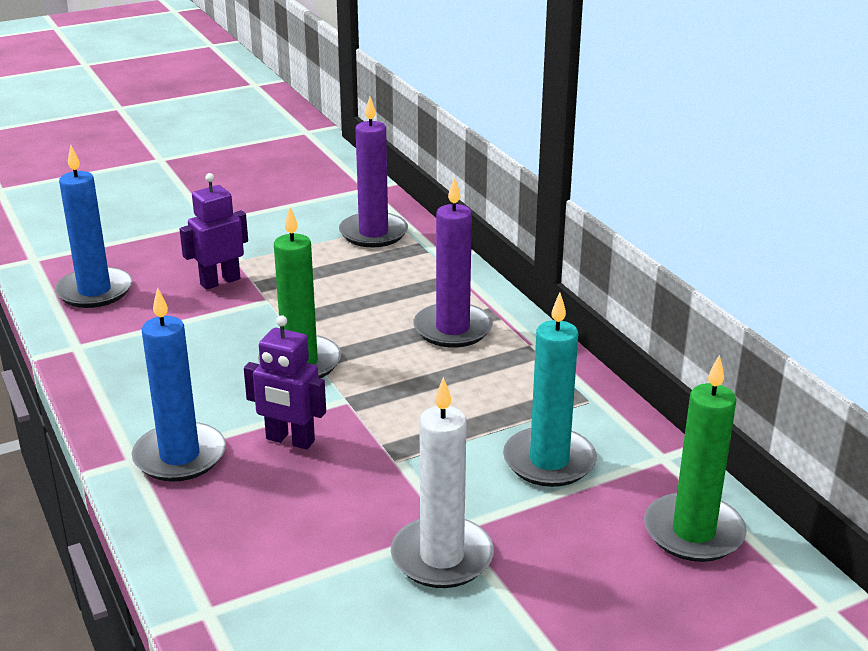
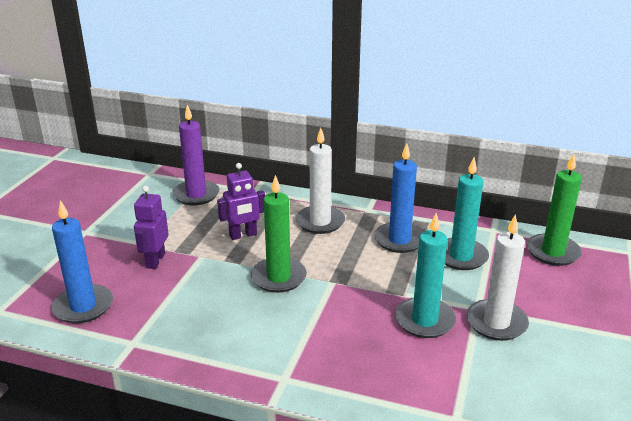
camera: 45 degrees left, 0 degrees up
(180, 456) = (306, 360): blue candle -> blue candle (399, 240)
(290, 440) = (343, 316): purple robot -> purple robot (243, 235)
(365, 499) = (424, 320): none -> turquoise candle
(452, 329) = (320, 222): purple candle -> white candle

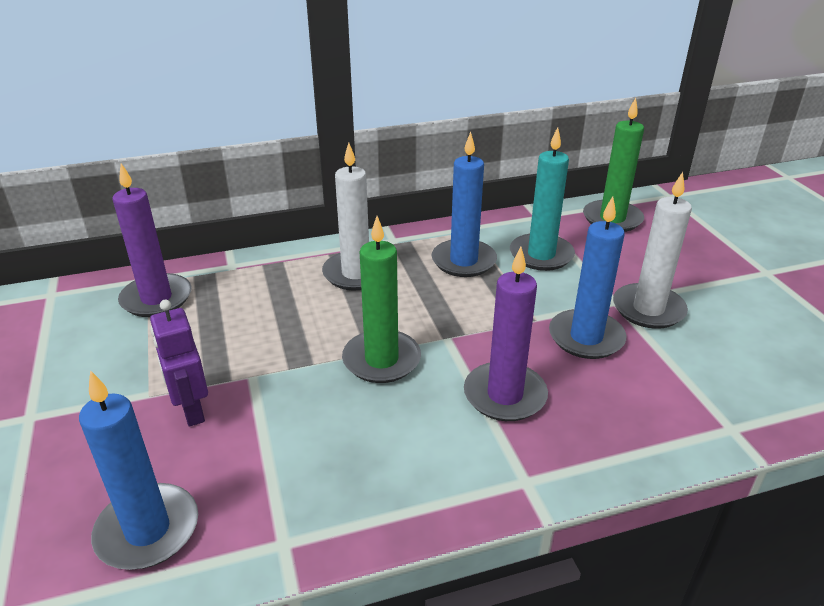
camera: 35 degrees left, 5 degrees up
(243, 235) = (279, 326): purple robot -> none
(327, 329) = (505, 395): none -> purple candle
(424, 320) = (586, 337): turquoise candle -> blue candle

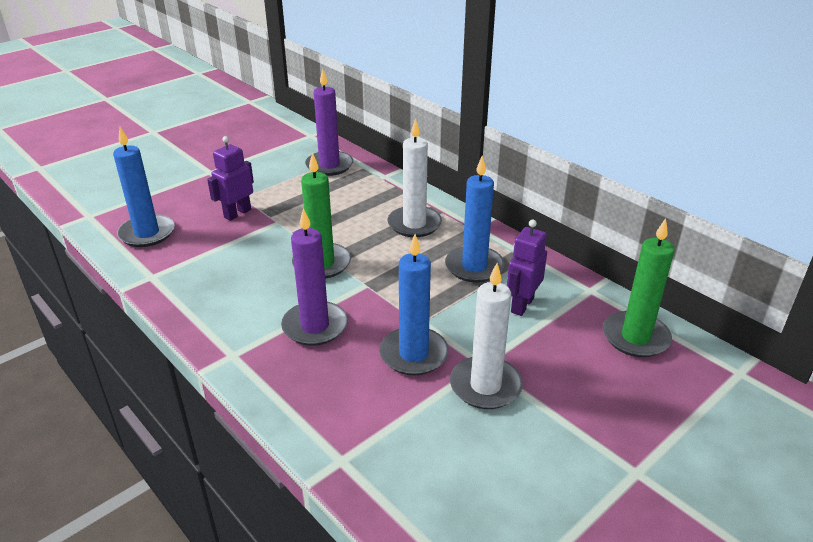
camera: 65 degrees right, 0 degrees up
(541, 255) = (522, 305): turquoise candle -> purple robot

